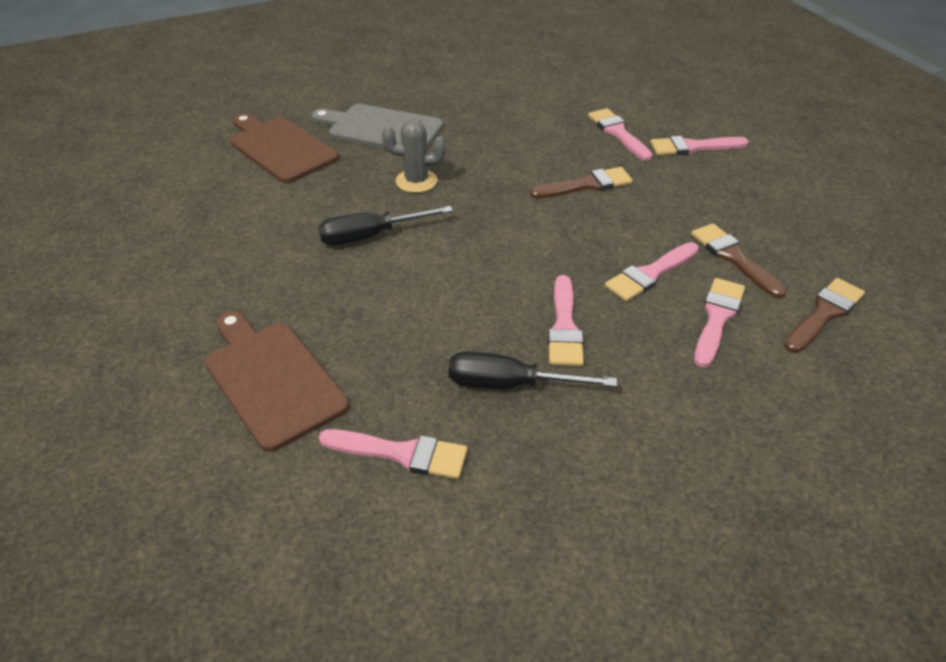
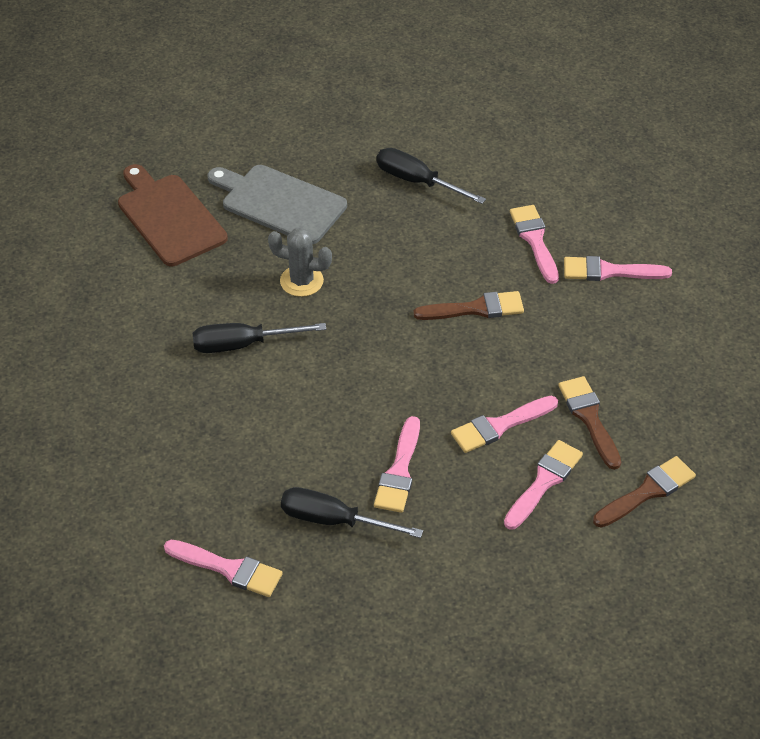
camera: 10 degrees right, 5 degrees up
(272, 379) = (132, 486): brown cutting board -> none
(499, 104) = (417, 181): none -> black screwdriver

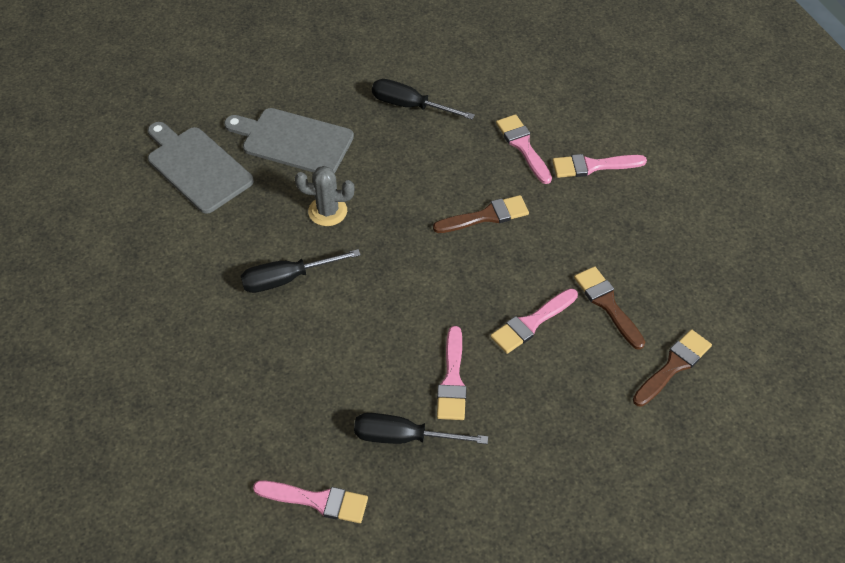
camera: 10 degrees left, 5 degrees up
(169, 217) = (197, 167): brown cutting board -> grey cutting board
(544, 482) = (582, 370): pink brush -> none

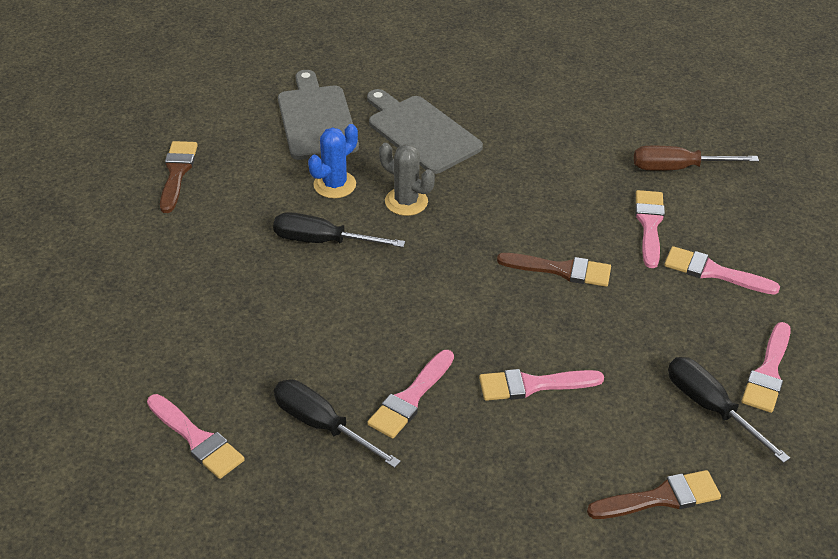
camera: 30 degrees right, 10 degrees down
(258, 222) = (334, 185): none -> blue cactus
(410, 106) = (558, 146): black screwdriver -> black screwdriver (710, 408)
(511, 87) = (678, 168): none -> brown screwdriver
(607, 304) = (630, 405): brown brush -> brown brush (177, 173)
(679, 231) = (768, 372): none -> pink brush

